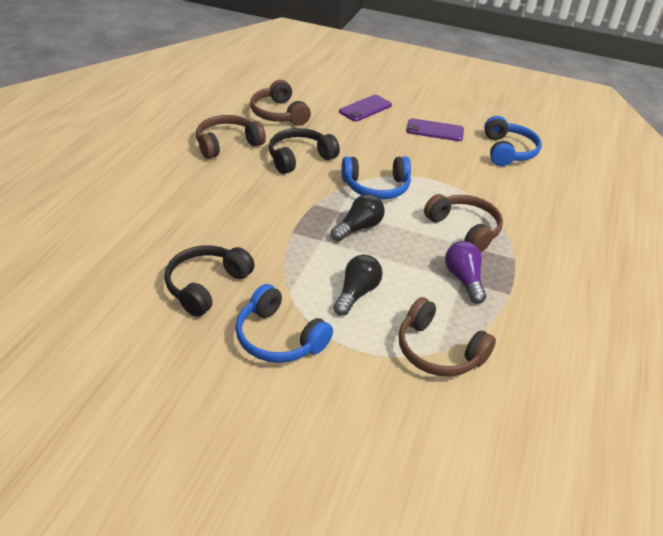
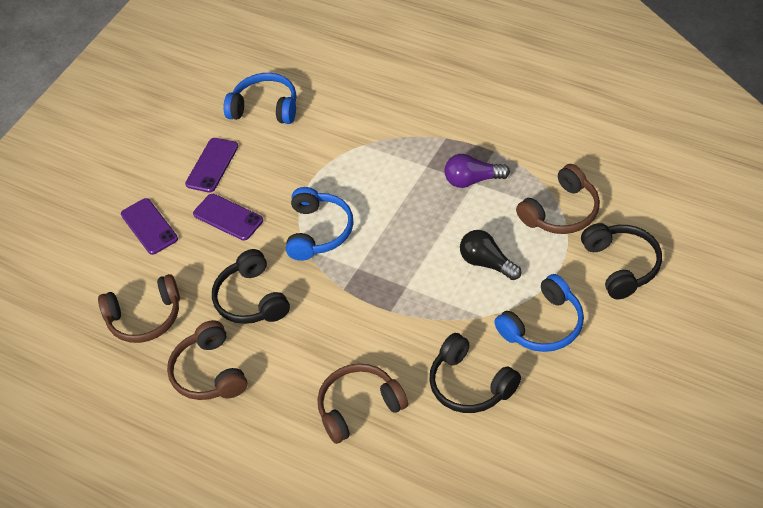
camera: 70 degrees left, 10 degrees up
(358, 228) = (389, 253): black light bulb -> none
(369, 406) = (621, 265): none -> black headphones
(382, 141) = (228, 217): none -> purple phone
(464, 229) = (399, 168): brown headphones -> brown headphones (359, 408)

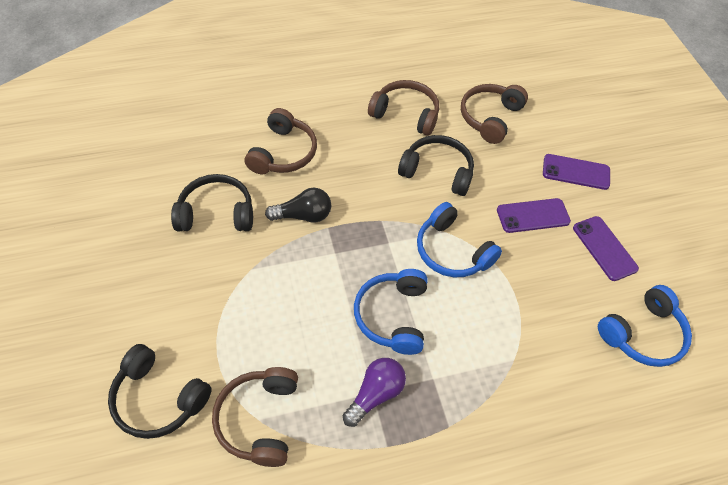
camera: 125 degrees right, 5 degrees up
(487, 263) = (286, 317): black light bulb -> black light bulb (303, 215)
(543, 325) = (193, 293): blue headphones -> blue headphones (393, 316)

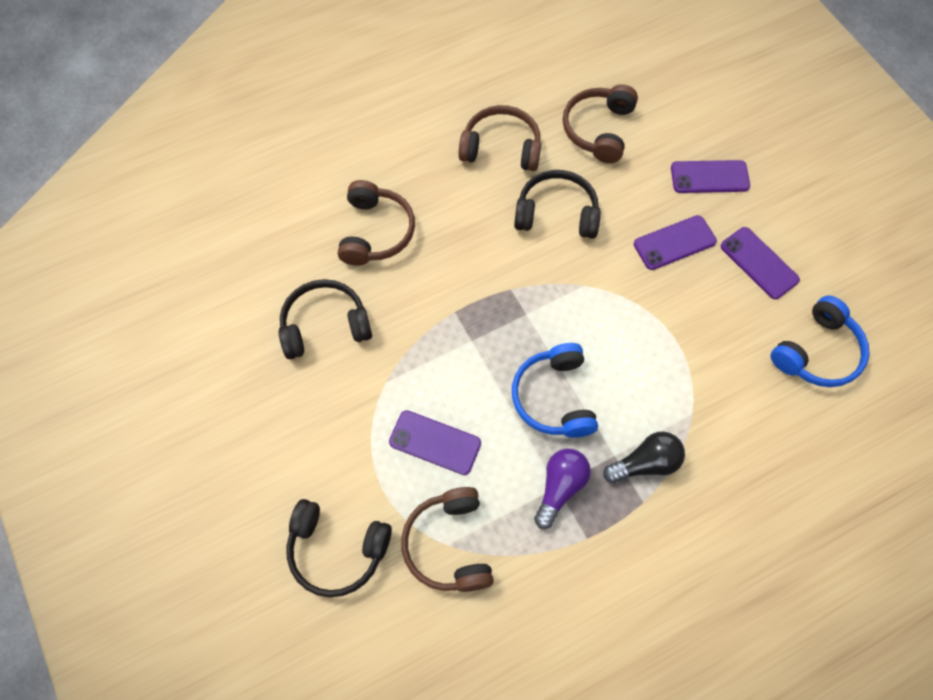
camera: 10 degrees left, 10 degrees up
(276, 328) = (435, 442): none -> purple phone
(303, 215) = (423, 304): black light bulb -> black light bulb (645, 463)
(452, 251) = (597, 307): blue headphones -> none

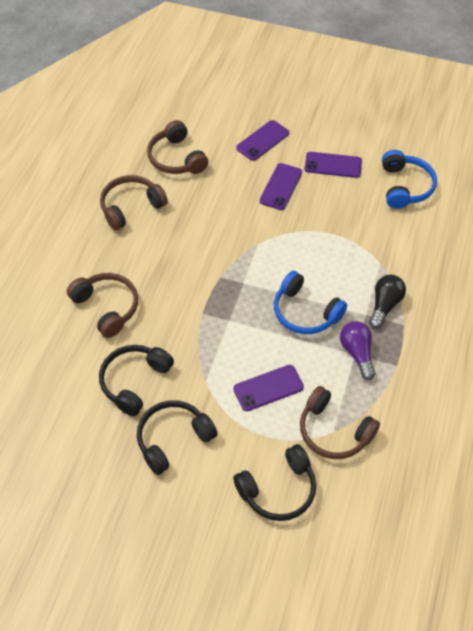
camera: 45 degrees left, 10 degrees down
(556, 214) = (202, 219): black headphones -> black headphones (173, 439)

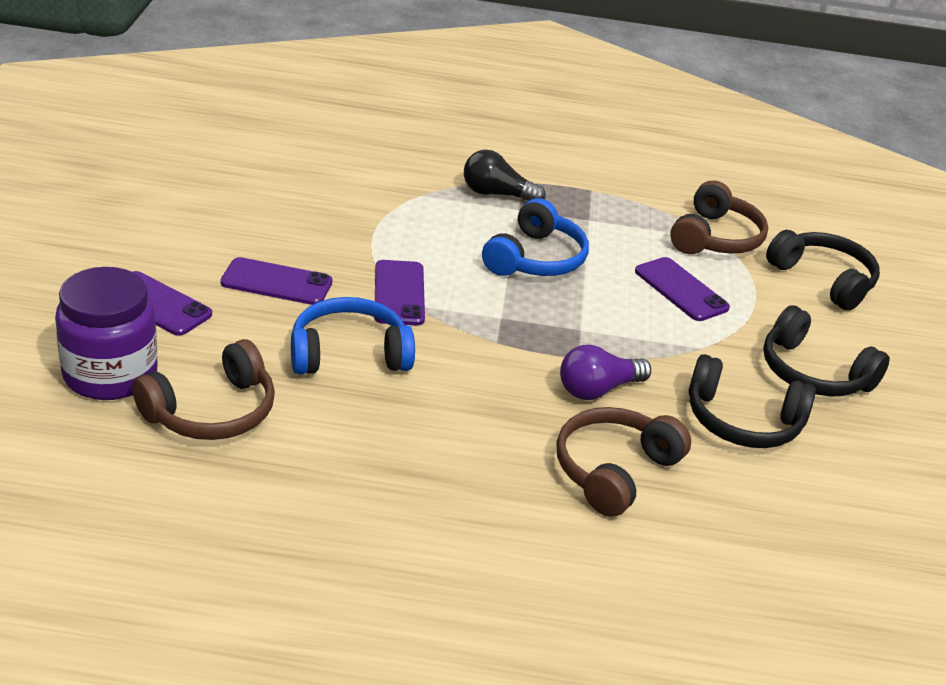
camera: 105 degrees left, 20 degrees down
(131, 207) = (360, 464): brown headphones -> none
(208, 125) = (110, 374): none -> purple jar
(333, 165) = (218, 230): purple phone -> purple phone (399, 293)
(357, 353) = (587, 218): purple light bulb -> purple light bulb (598, 389)
(405, 186) = (261, 168): blue headphones -> blue headphones (349, 354)

